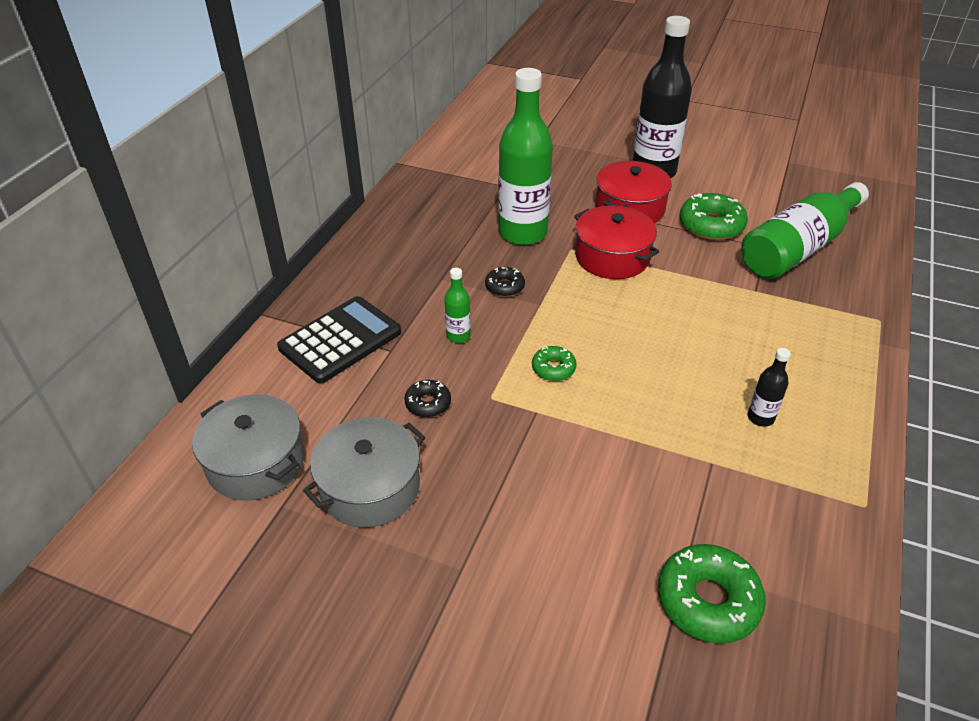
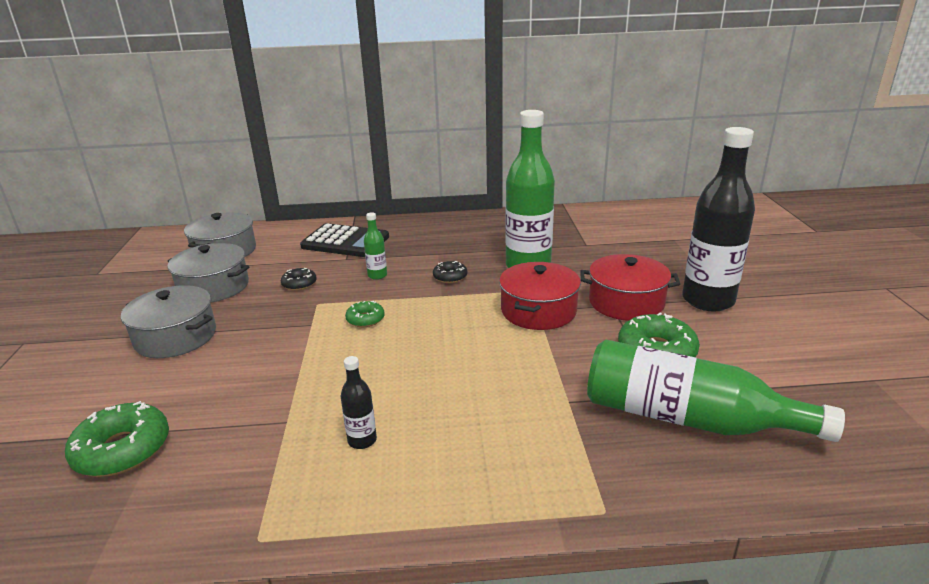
camera: 65 degrees right, 15 degrees down
(487, 539) = (176, 337): none -> grey pot

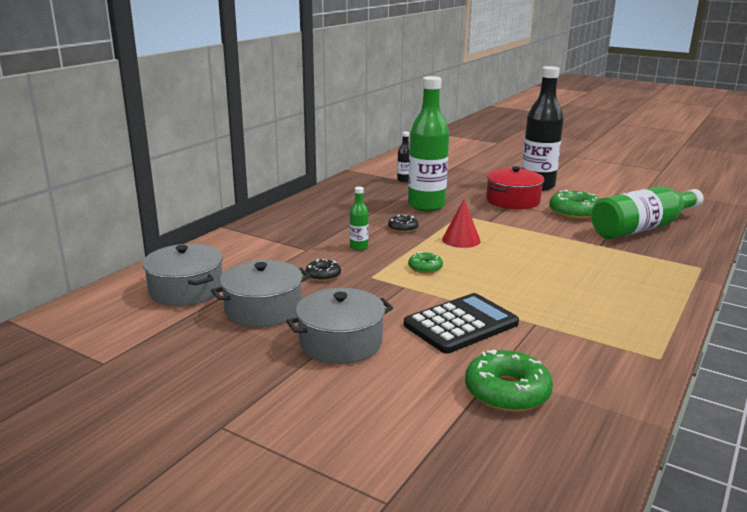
camera: 55 degrees left, 5 degrees down
(345, 242) = (271, 242): black calculator -> black calculator (460, 324)
(362, 440) = (583, 306): black bottle -> black bottle (404, 180)
(460, 313) = (461, 240): none -> red cone
(538, 311) = (491, 221): red pot -> none

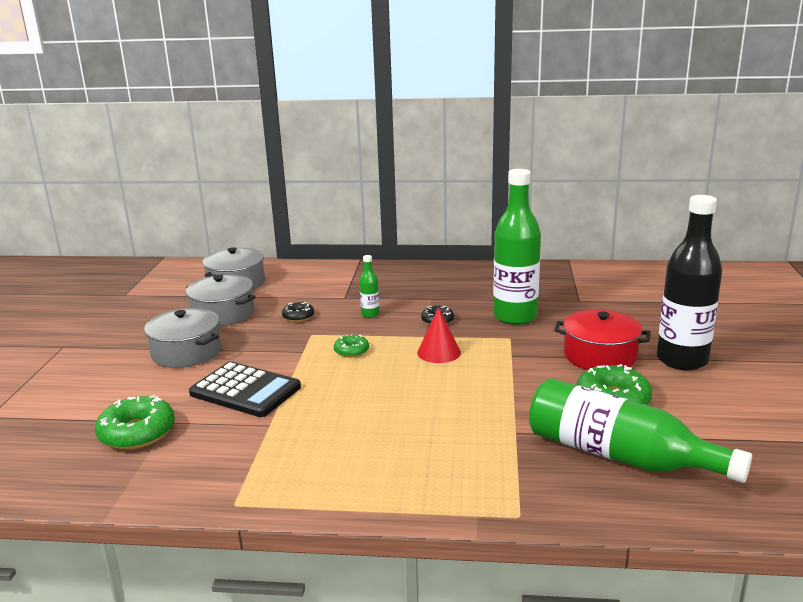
camera: 65 degrees right, 0 degrees up
(404, 180) = (578, 289): black bottle -> none

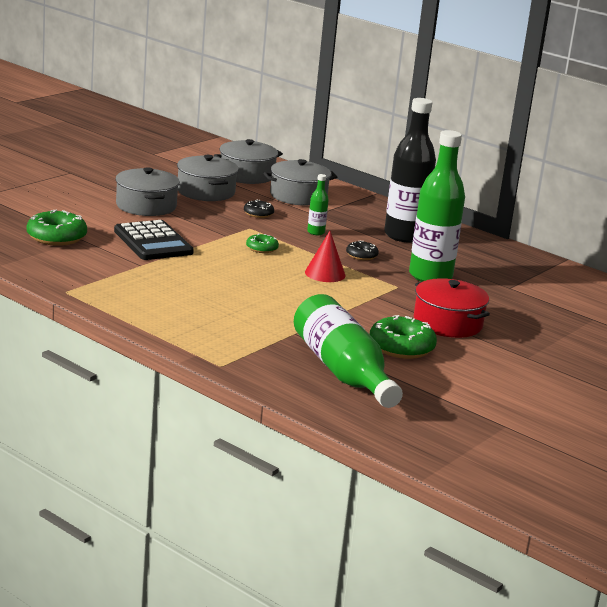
camera: 30 degrees right, 0 degrees up
(306, 286) = (298, 196): none -> grey pot
(682, 360) = (510, 351): black bottle -> black bottle (404, 236)

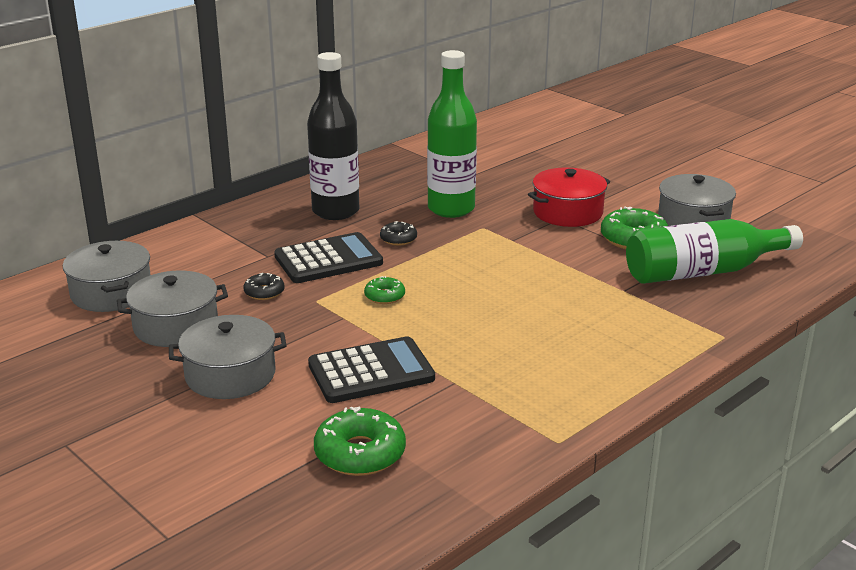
camera: 80 degrees left, 5 degrees up
(298, 196) = (200, 262): grey pot -> grey pot (693, 219)
(316, 232) = (328, 260): green bottle -> black calculator
(325, 273) = (456, 263): red cone -> none

